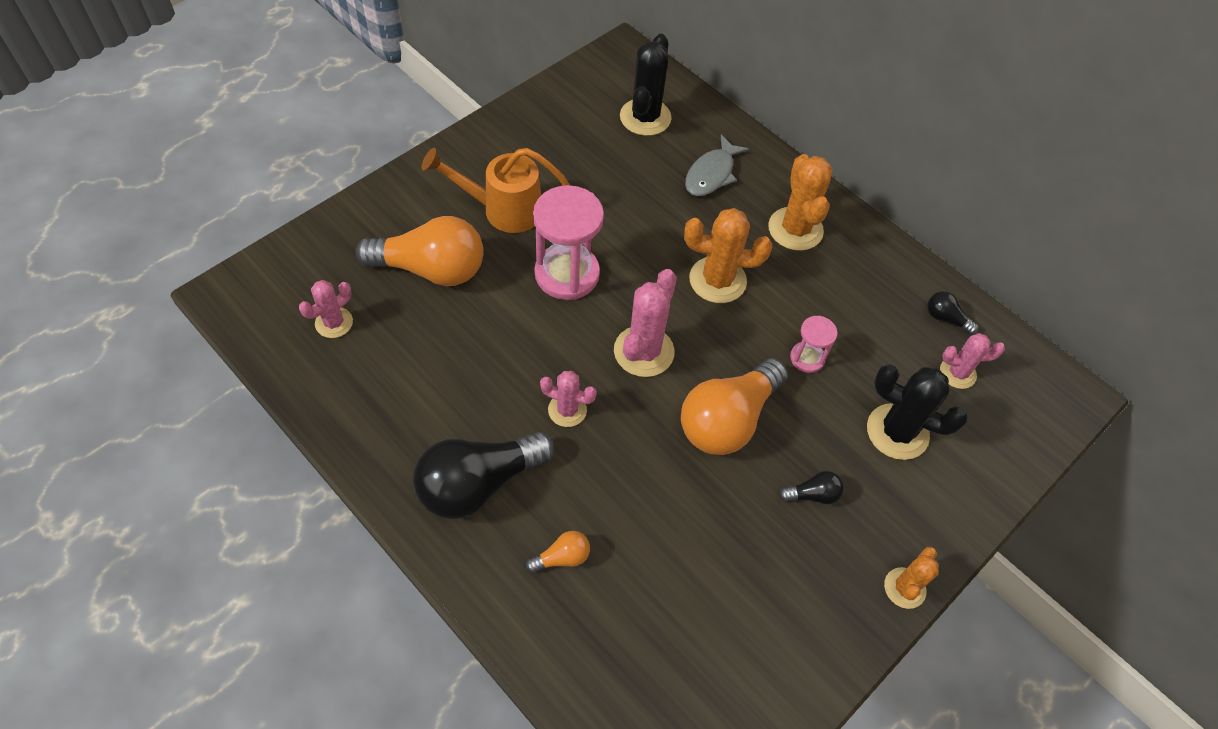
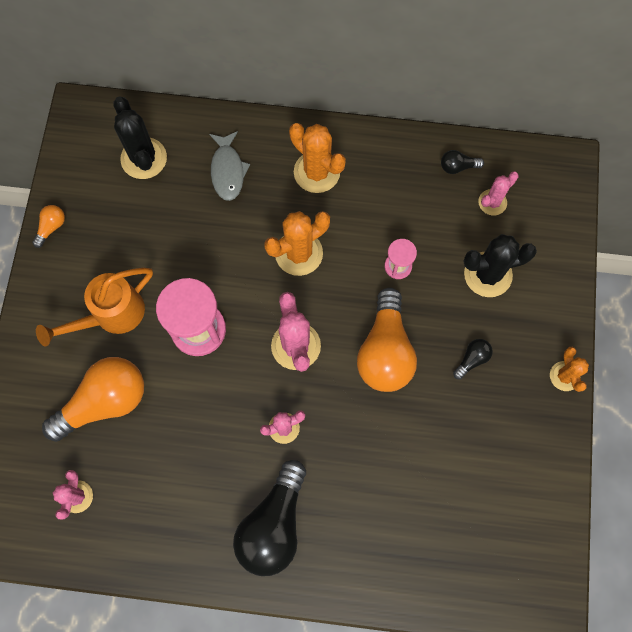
camera: 35 degrees left, 15 degrees up
(562, 558) = (364, 527): orange light bulb -> orange light bulb (51, 227)

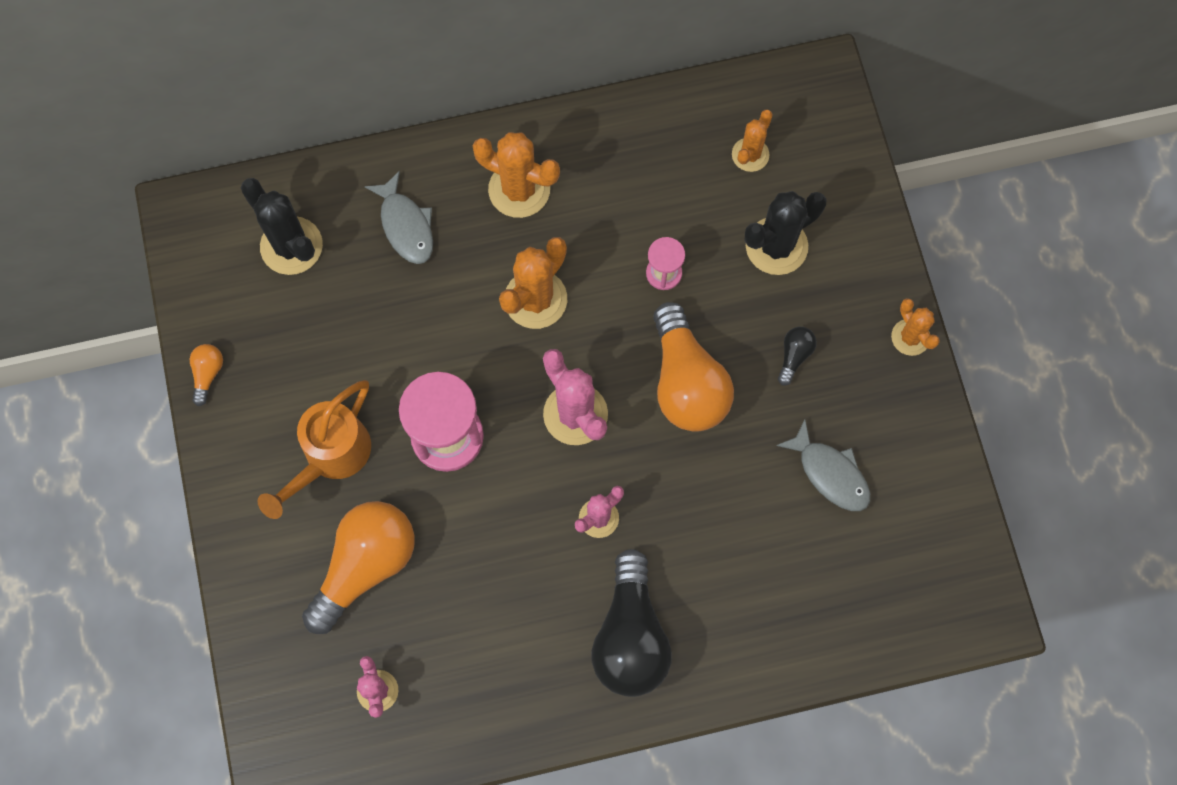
camera: 20 degrees left, 0 degrees up
(458, 167) = (692, 124): black light bulb -> none
(467, 456) = (830, 473): none -> grey fish
(492, 202) = (750, 155): pink cactus -> orange cactus

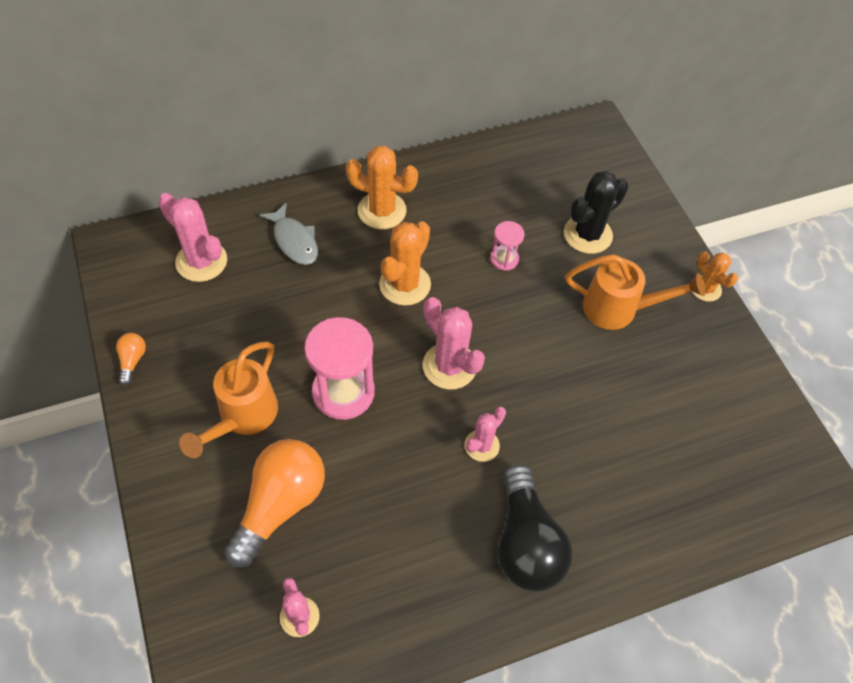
camera: 10 degrees left, 15 degrees down
(291, 246) = (201, 261): black cactus -> pink cactus
(686, 382) = (536, 334): orange light bulb -> none
(750, 155) = (555, 177): orange cactus -> none
(794, 356) = (618, 309): black light bulb -> orange watering can
(830, 473) = (668, 393): grey fish -> none

